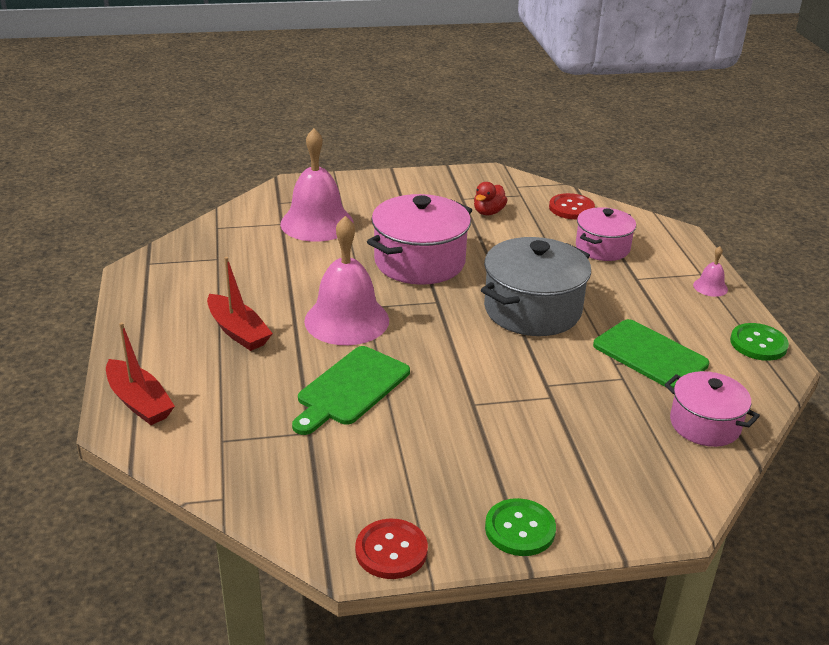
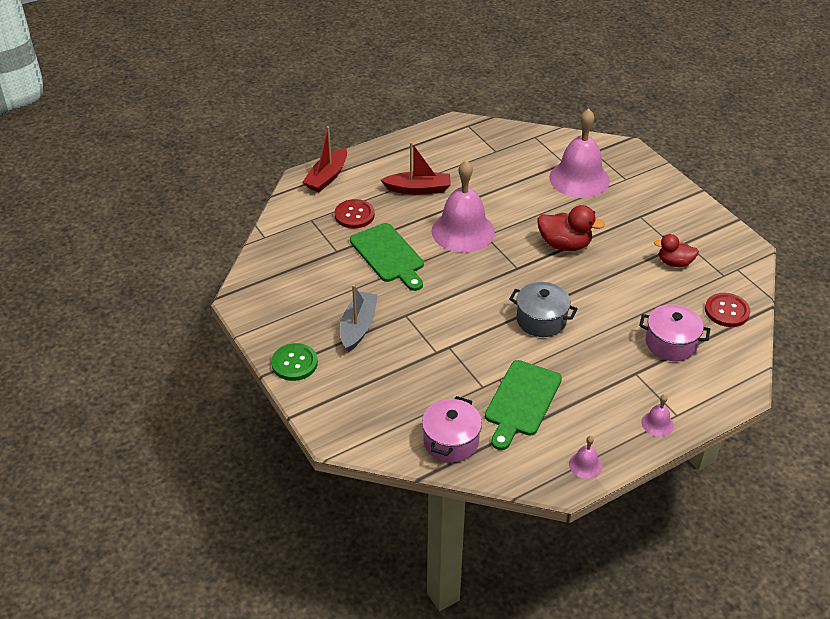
camera: 70 degrees right, 10 degrees up
(238, 331) = (418, 189): red boat -> red boat turned 120 degrees counterclockwise
(351, 388) = (388, 255): green cutting board -> green cutting board turned 135 degrees counterclockwise
(391, 550) = (253, 313): red button -> red button (354, 215)
(419, 262) = (565, 245): pink pot -> red duck
(475, 450) = (358, 327): none -> grey boat
(532, 310) = (541, 320): grey pot -> grey pot, size x0.62
(758, 344) = (585, 465): green button -> pink bell

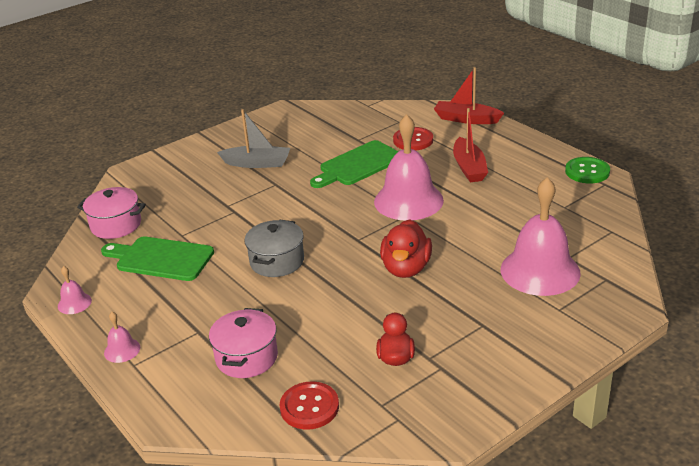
camera: 85 degrees right, 10 degrees down
(294, 363) = (211, 142): green button -> green button (587, 172)

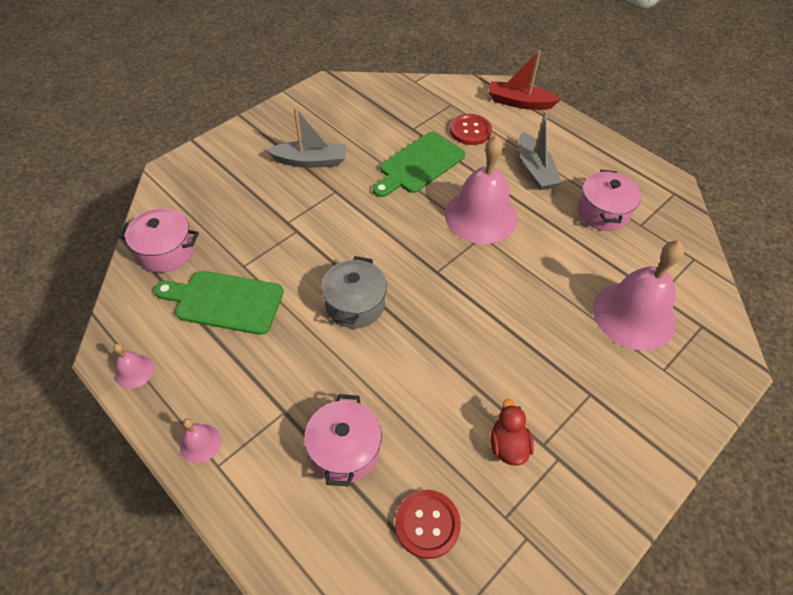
camera: 10 degrees left, 20 degrees up
(406, 268) = (495, 313): red duck -> none
(469, 168) = (534, 170): red boat -> grey boat
(528, 198) = (603, 212): none -> pink pot
(587, 172) = (654, 176): green button -> none

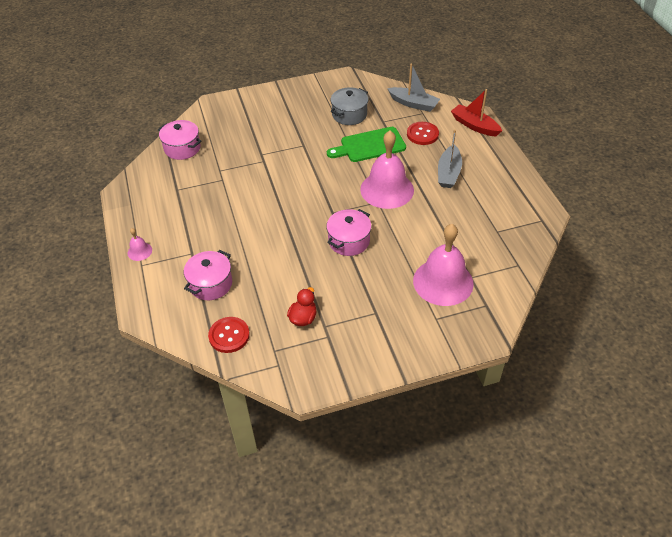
camera: 30 degrees right, 5 degrees down
(134, 371) = (128, 204): pink bell -> none
(225, 302) = (197, 186): green cutting board -> none
(310, 161) = (300, 122): grey boat -> grey boat (413, 104)
(355, 304) = (269, 213): grey pot -> grey pot (349, 115)
(603, 212) = (475, 215): pink pot -> pink pot (349, 241)

